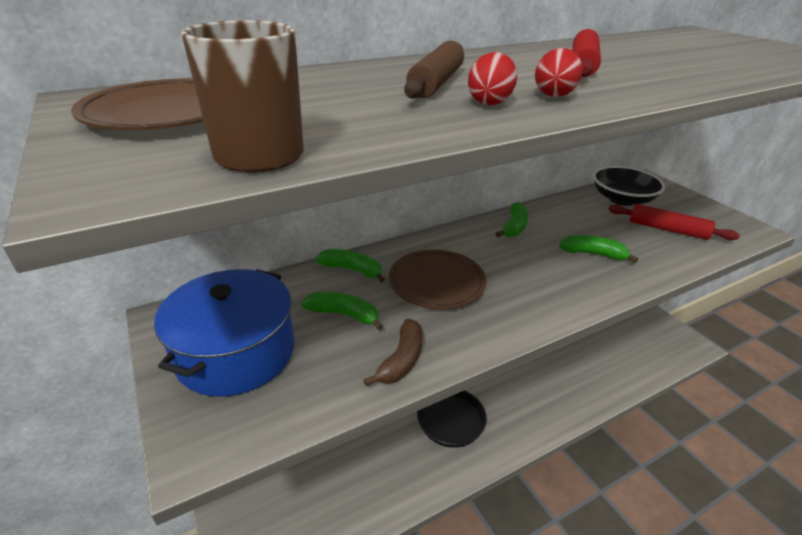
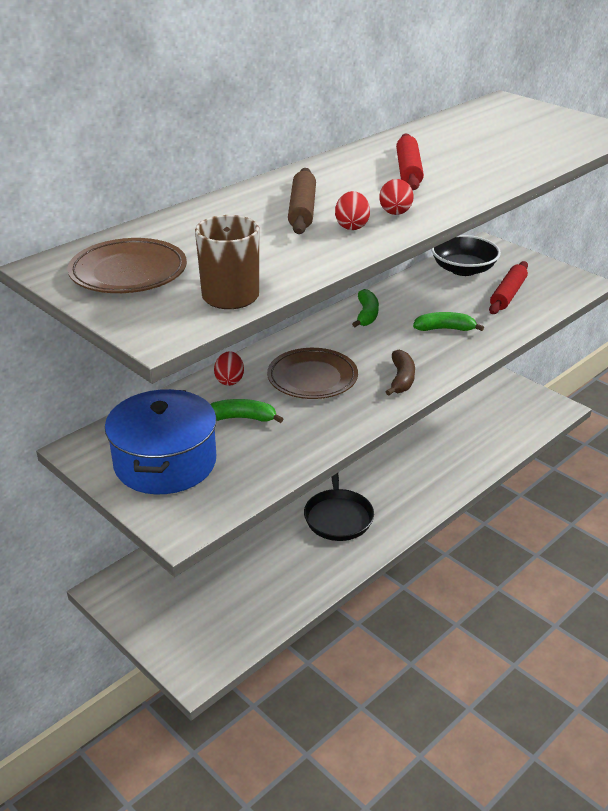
camera: 15 degrees left, 0 degrees up
(352, 270) = (229, 380): green banana -> red egg
(401, 360) = (308, 442): brown banana -> brown banana (401, 379)
(667, 229) = (508, 294): red rolling pin -> red rolling pin turned 75 degrees counterclockwise

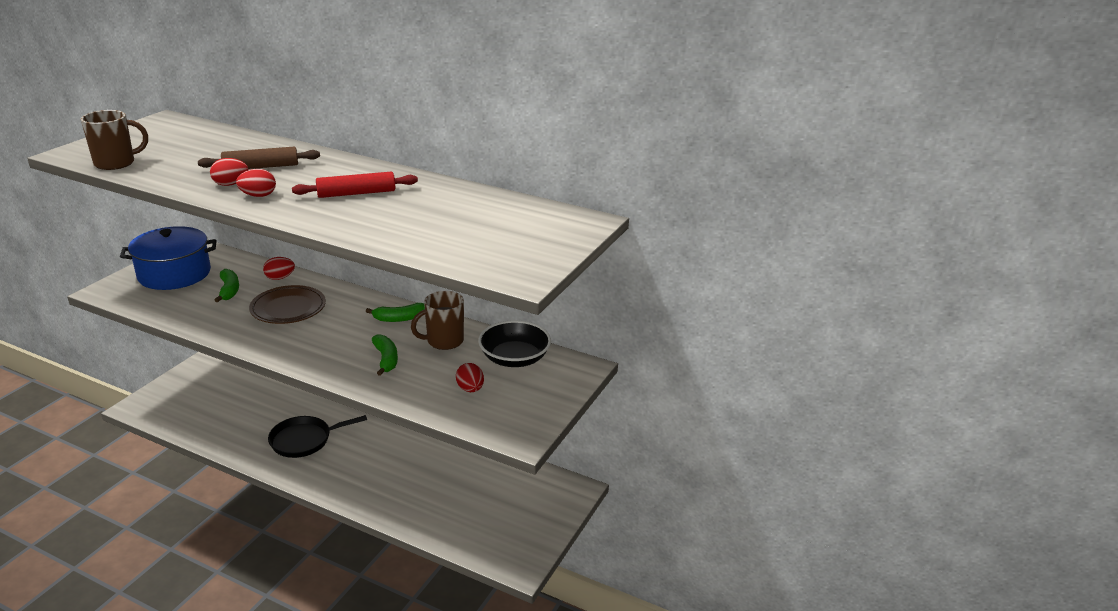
camera: 70 degrees right, 5 degrees down
(128, 272) = (154, 136): brown plate -> none
(401, 379) = (293, 347): brown banana -> none
(420, 297) = (444, 341): none -> brown mug
(508, 294) = (470, 389): red rolling pin -> red egg

